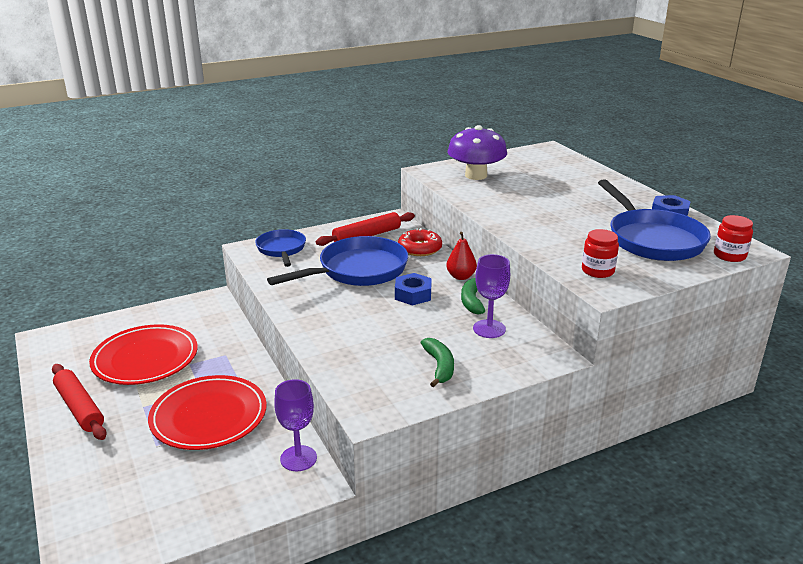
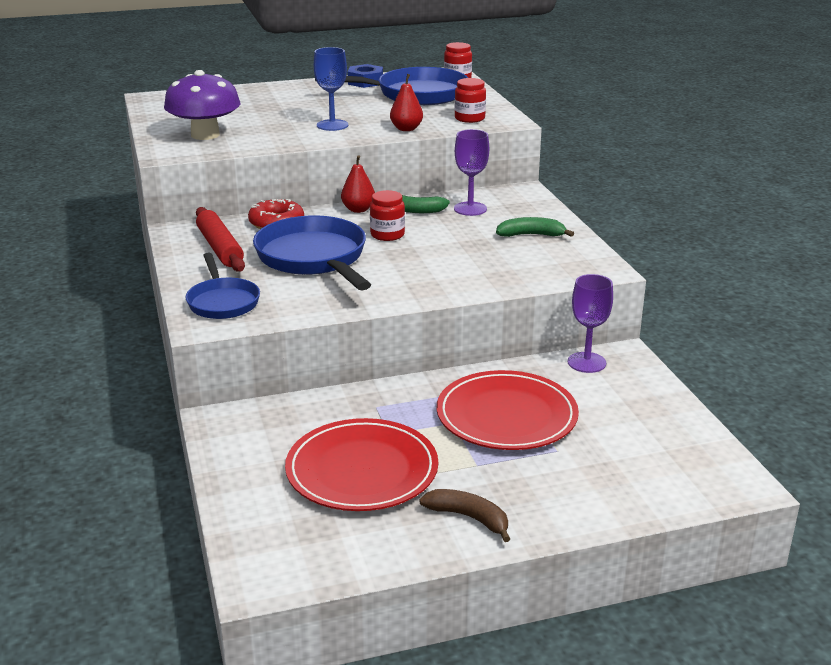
camera: 80 degrees left, 0 degrees up
(79, 408) = (469, 518): red rolling pin -> brown banana
(281, 249) = (222, 302): blue pan -> blue pan turned 105 degrees counterclockwise
(413, 294) = (387, 235): blue nut -> red jar
(530, 214) = (332, 125): none -> blue goblet
(542, 244) = (406, 129): none -> red pear

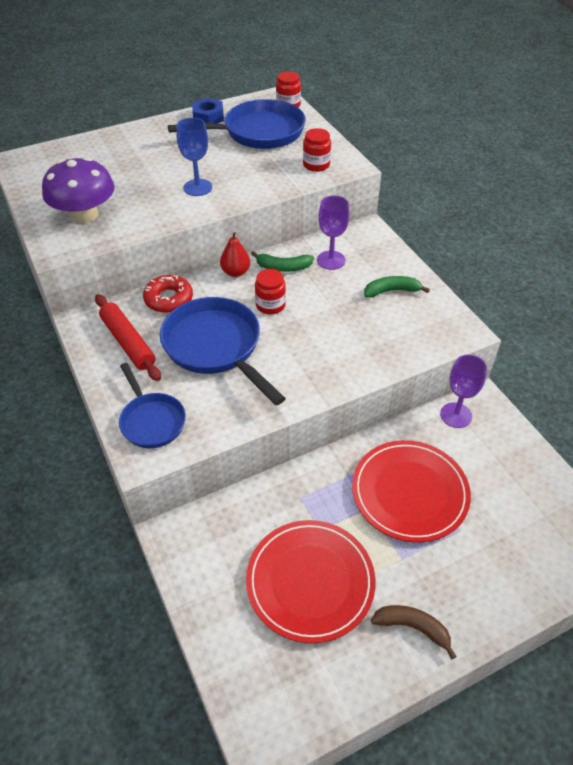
camera: 10 degrees left, 20 degrees up
(406, 129) = (265, 187): red pear -> none

